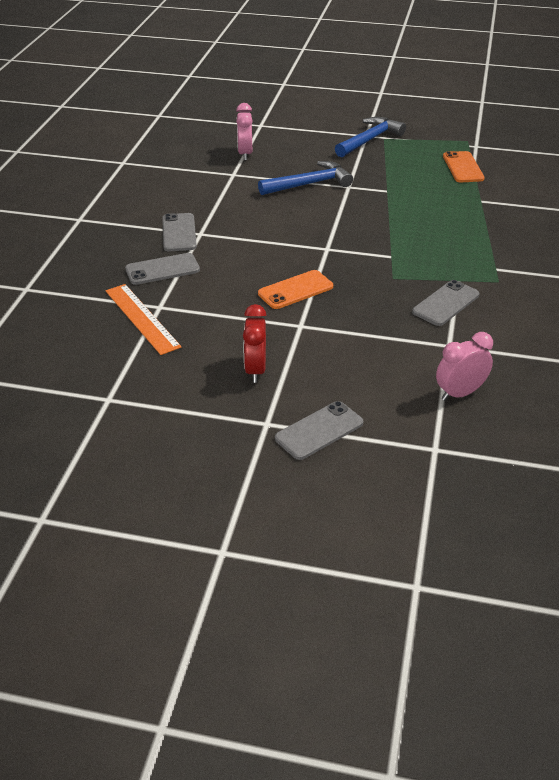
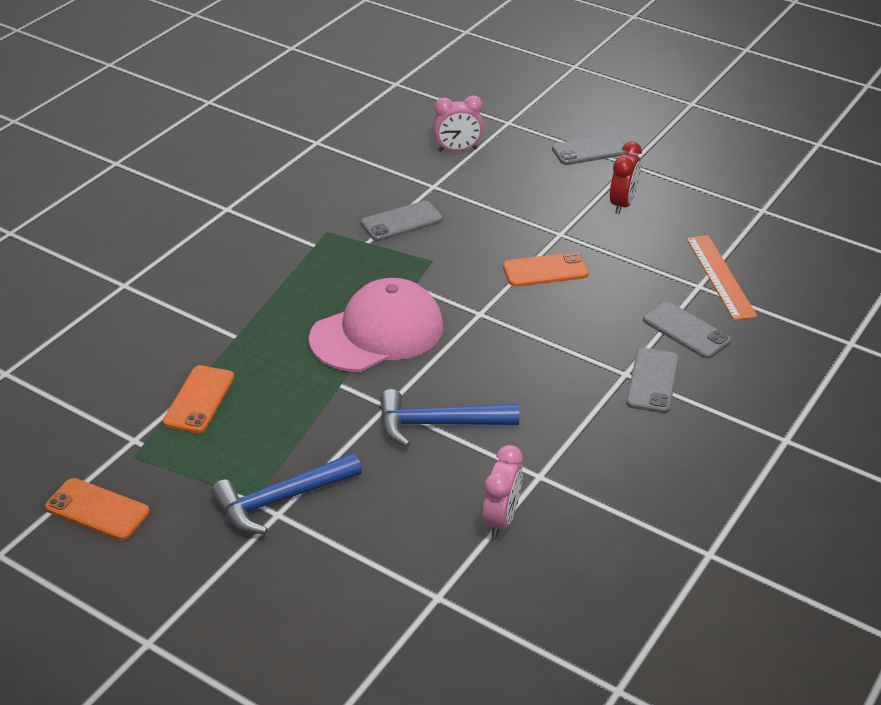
camera: 160 degrees left, 0 degrees up
(162, 269) = (686, 330): grey phone -> grey phone turned 45 degrees clockwise
(390, 221) = (377, 332): none -> pink cap
(457, 121) = (97, 510): none -> orange phone

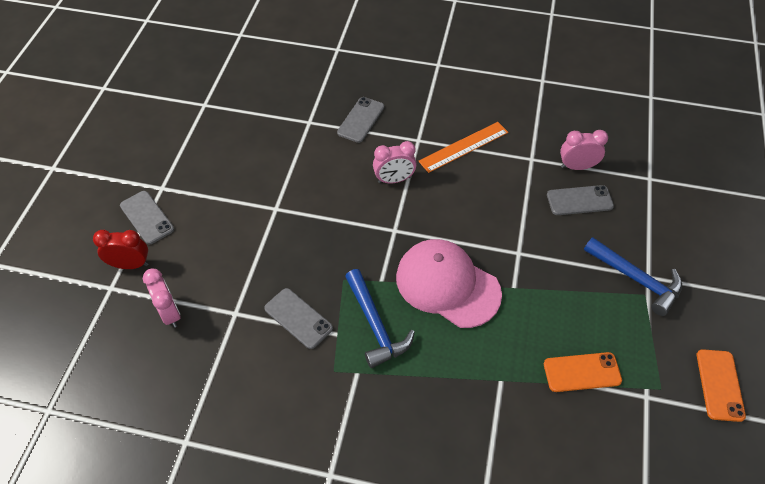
camera: 110 degrees left, 15 degrees up
(438, 424) = (519, 219): blue hammer -> blue hammer (375, 325)
(545, 270) = (326, 206): orange phone -> none
(561, 333) = (394, 180): none -> pink clock
(622, 204) = (222, 180): red clock -> red clock (130, 265)
(652, 381) = (418, 126): grey phone -> grey phone (579, 200)
(720, 277) = (294, 113): orange ruler -> orange ruler (463, 147)

